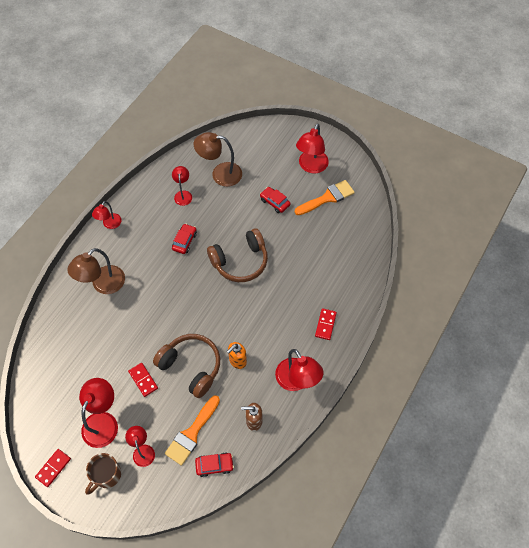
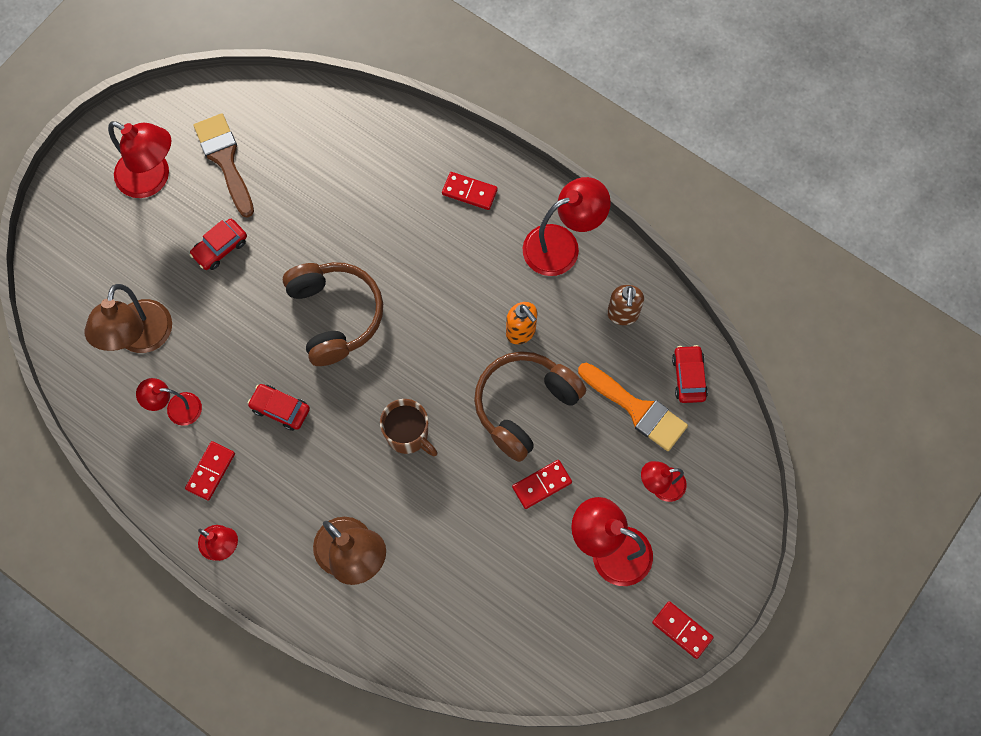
camera: 85 degrees left, 10 degrees up
(107, 475) = (697, 542): brown mug -> brown mug (408, 435)
(149, 214) = (211, 471): none -> red domino
(327, 198) = (225, 159): orange brush -> brown brush

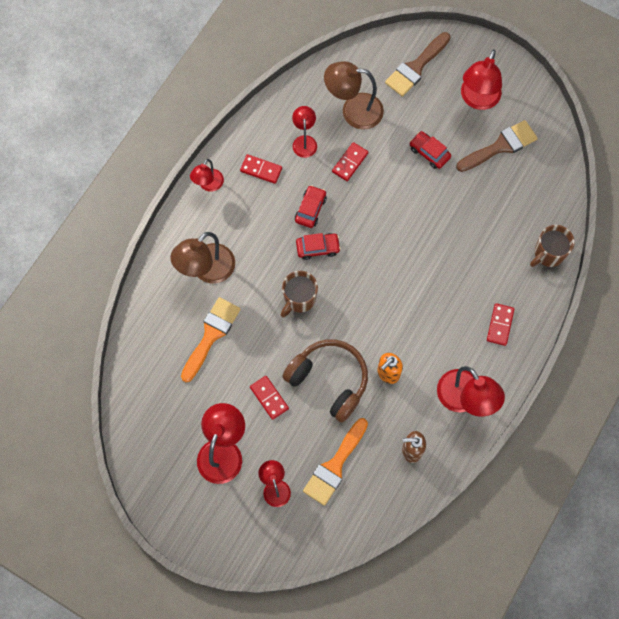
camera: 85 degrees right, 0 degrees up
(89, 250) = (416, 67): none -> brown brush
(335, 315) = (386, 238): brown headphones -> none
(381, 124) = (548, 253): none -> brown mug
(447, 556) = (211, 335): none -> orange brush
(682, 630) = (166, 508): red domino -> red domino (350, 162)
(688, 377) = (365, 505): red car -> red car (318, 248)

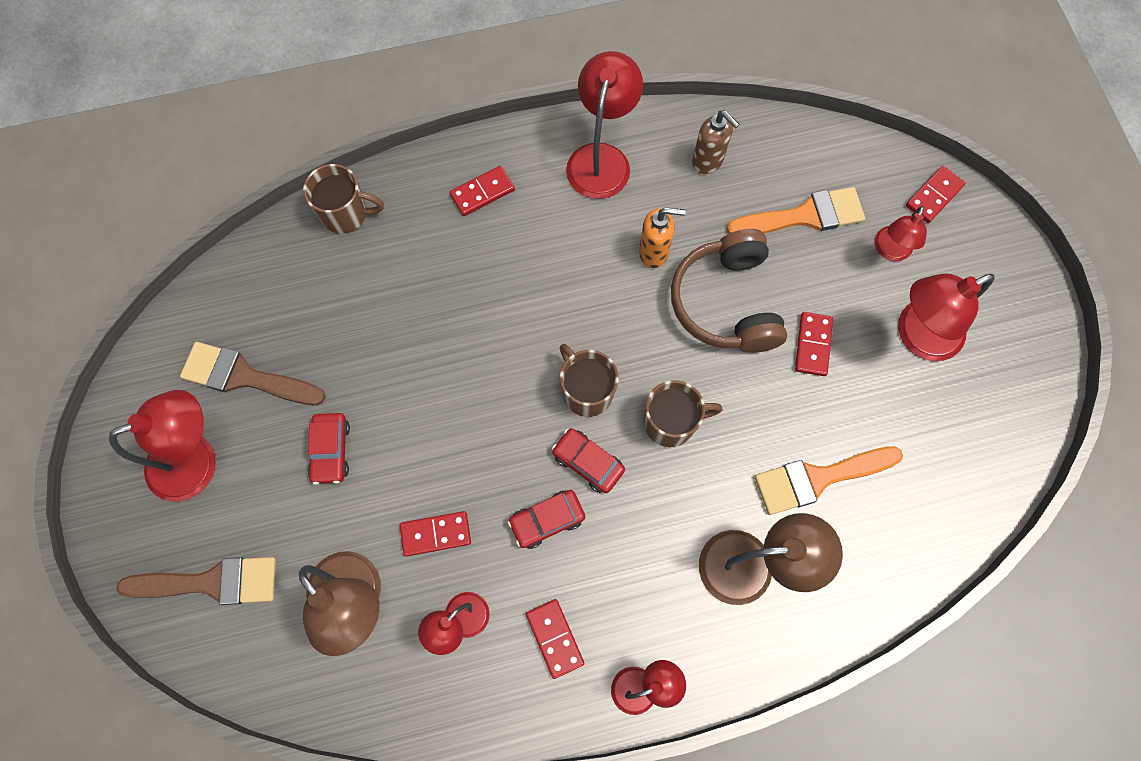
camera: 135 degrees left, 0 degrees up
(279, 544) = (934, 196): none -> red domino
(350, 277) = (586, 391): none -> brown mug

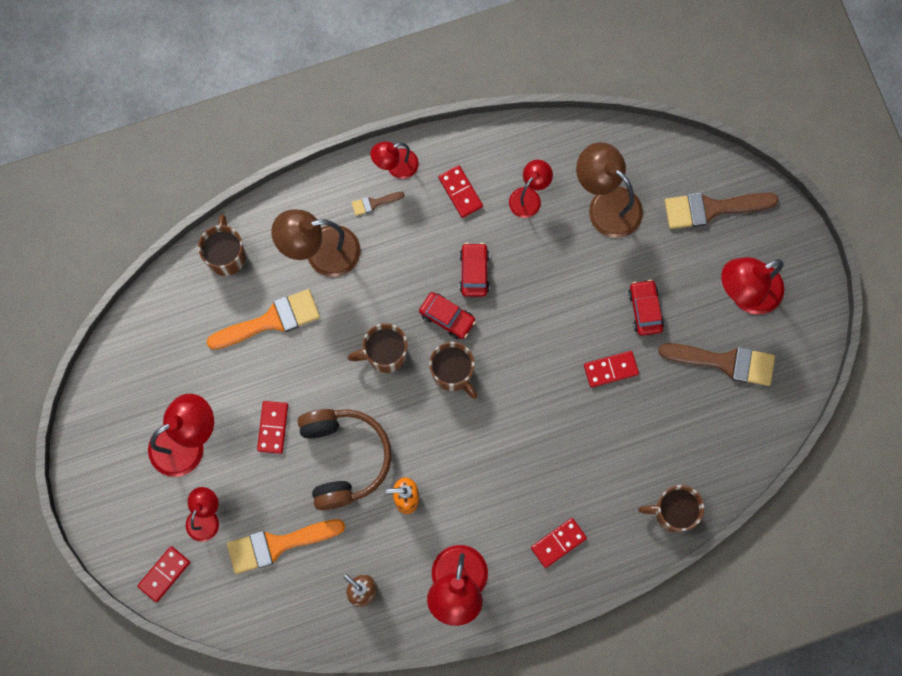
camera: 175 degrees right, 5 degrees up
(436, 534) = (555, 255): red domino -> red domino (611, 370)
(547, 520) = (474, 272): red car -> red car turned 60 degrees counterclockwise
(676, 632) = (374, 203): none -> brown brush
(882, 573) = (226, 255): none -> brown mug

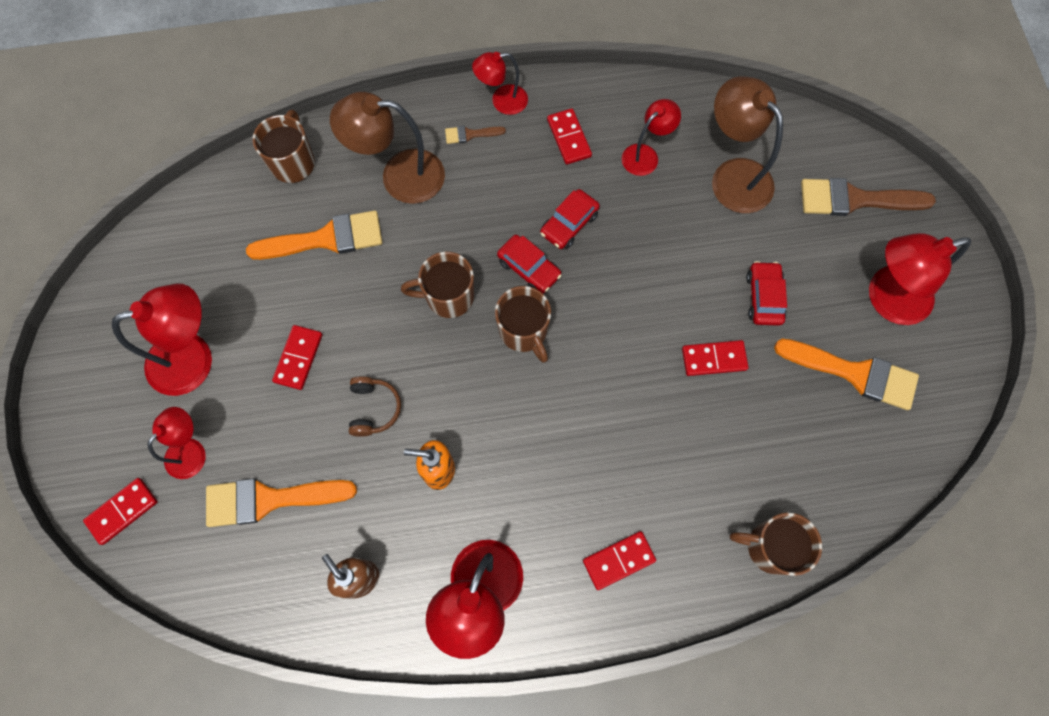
camera: 10 degrees right, 5 degrees down
(344, 458) = (374, 408): brown headphones -> brown headphones, size x0.48
(474, 272) = (569, 224): red car -> red car turned 150 degrees counterclockwise
(725, 362) = (855, 373): brown brush -> orange brush

